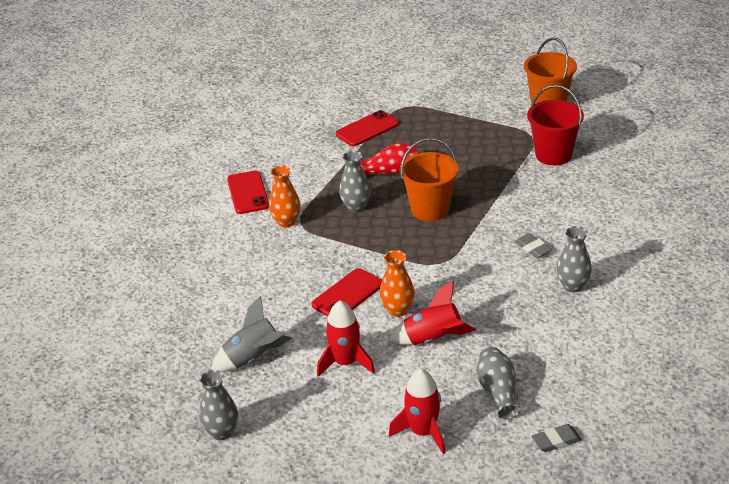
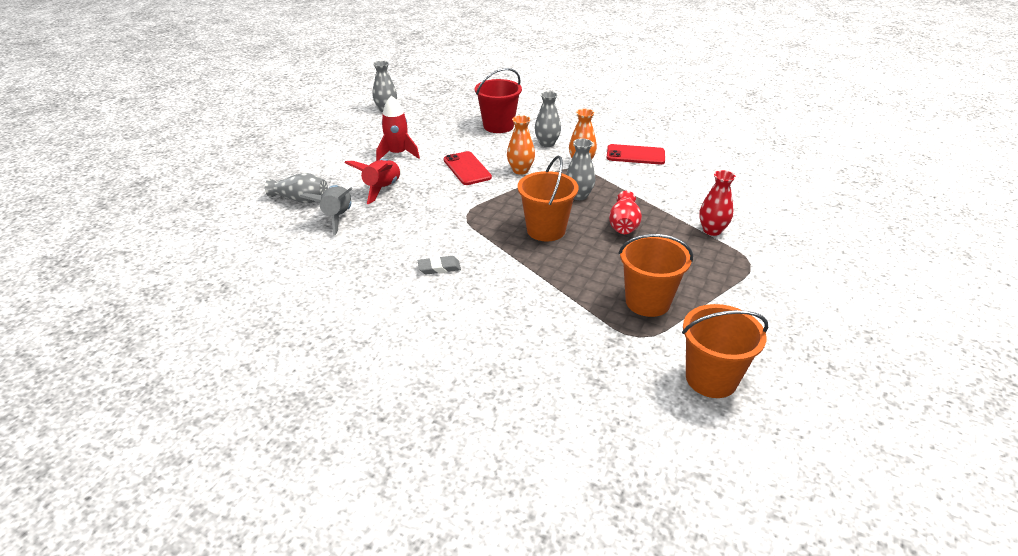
camera: 110 degrees right, 0 degrees up
(253, 358) = (437, 127): grey rocket -> grey rocket (337, 217)
(367, 129) = (712, 230): red phone -> red vase
(398, 310) = (428, 183): orange vase -> orange vase (520, 170)
(423, 432) = (305, 165): red rocket -> none
(490, 140) = (647, 302): none -> orange bucket
(553, 155) = (588, 339): red bucket -> red bucket (498, 126)
(556, 441) = (231, 208): grey eraser -> none
(573, 286) = (368, 272): grey vase -> grey vase (547, 143)

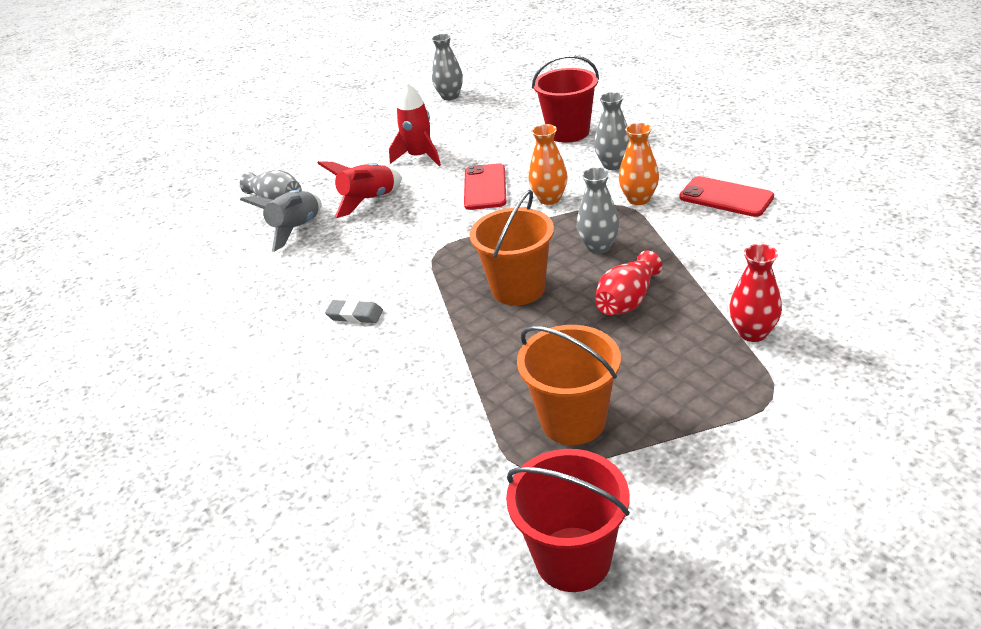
camera: 30 degrees right, 0 degrees up
(711, 379) = (573, 559): orange bucket -> red bucket

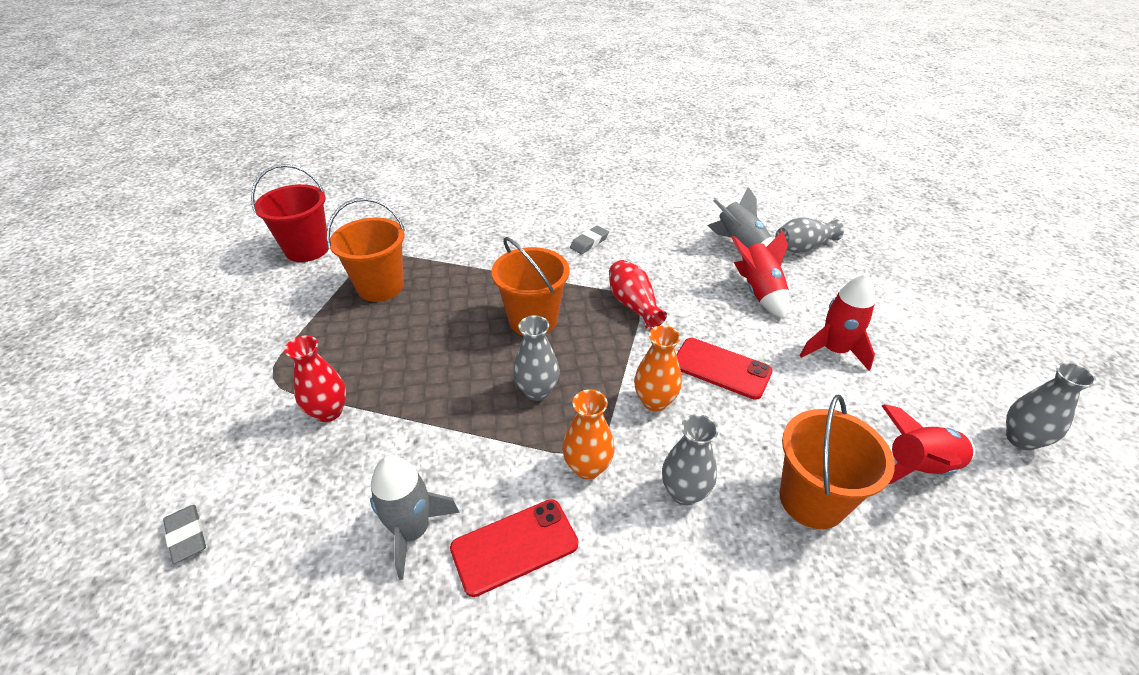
camera: 115 degrees right, 5 degrees up
(506, 114) = (918, 468): none -> red rocket
(568, 132) = (812, 500): red bucket -> orange bucket
(627, 300) = (449, 367): red vase -> red vase (633, 305)
(772, 234) = (412, 531): none -> grey rocket
(924, 319) = (187, 536): none -> grey eraser

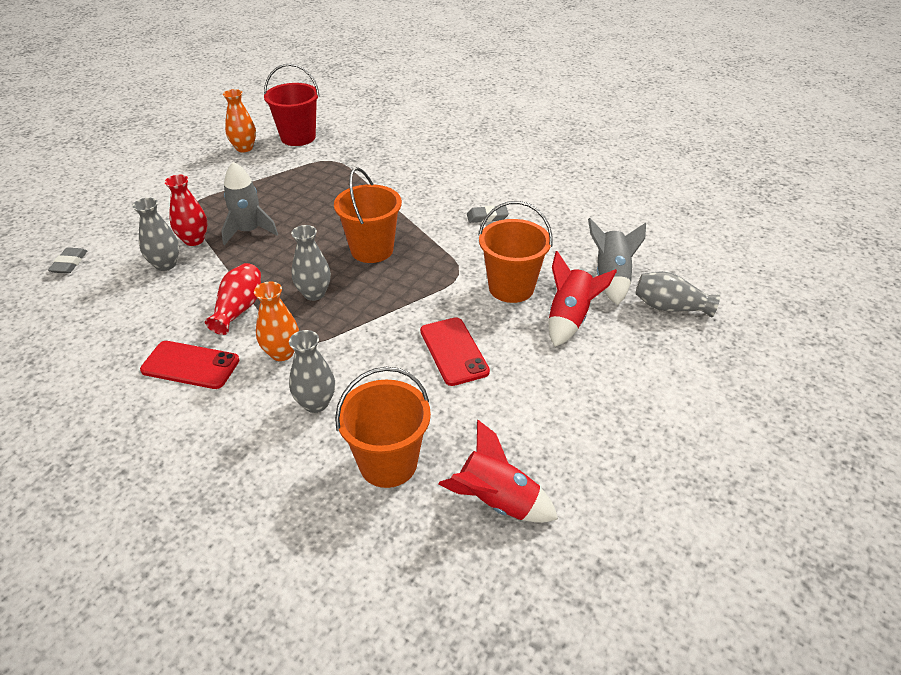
camera: 40 degrees right, 0 degrees up
(380, 287) = (309, 181): orange bucket -> orange bucket (511, 288)
(412, 531) = (156, 325): grey rocket -> grey rocket (249, 231)
(633, 305) = (455, 276): red vase -> red vase (239, 309)
(654, 401) = (376, 343): orange vase -> orange vase (244, 148)
(834, 350) = (564, 392): red rocket -> none
(1021, 439) = (622, 547): grey vase -> grey vase (165, 264)

